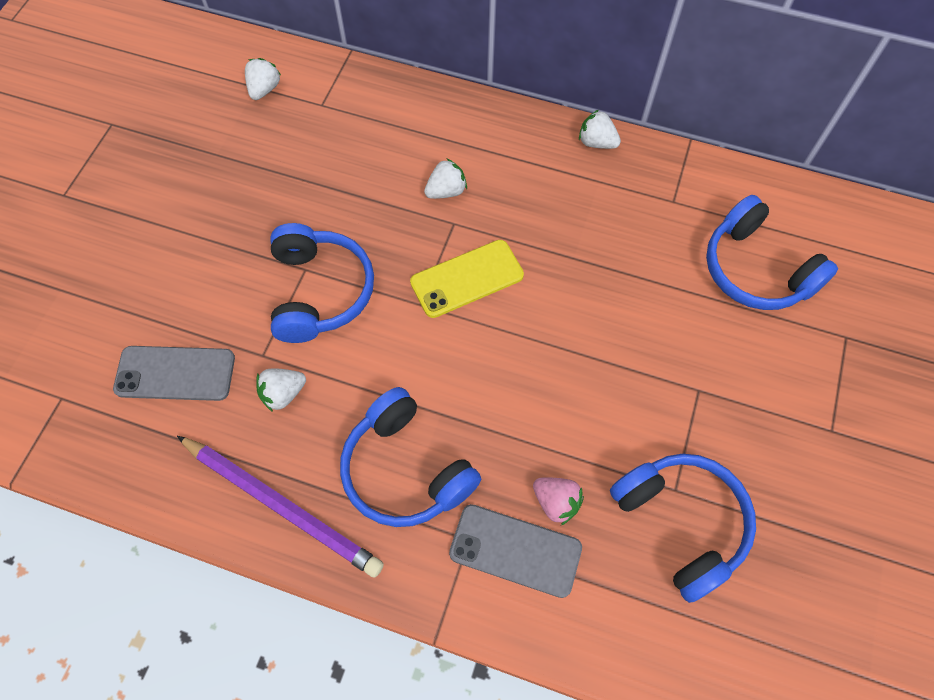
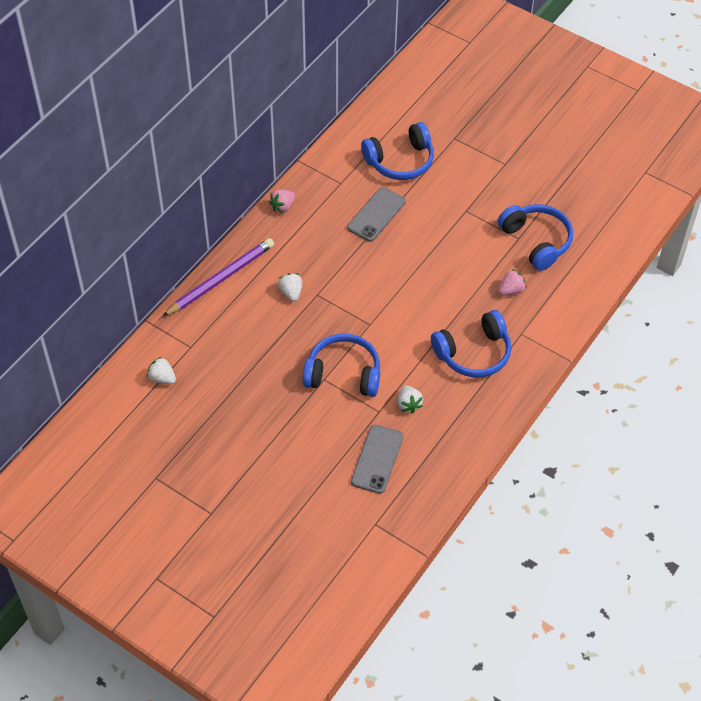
camera: 75 degrees left, 10 degrees down
(282, 505) = (478, 416): purple pencil -> purple pencil (221, 279)
(467, 279) = (360, 297): yellow phone -> none
(515, 550) = (532, 315): grey phone -> grey phone (376, 214)
(596, 142) = (282, 206): white strawberry -> pink strawberry
(681, 523) = (536, 241): blue headphones -> blue headphones turned 75 degrees clockwise

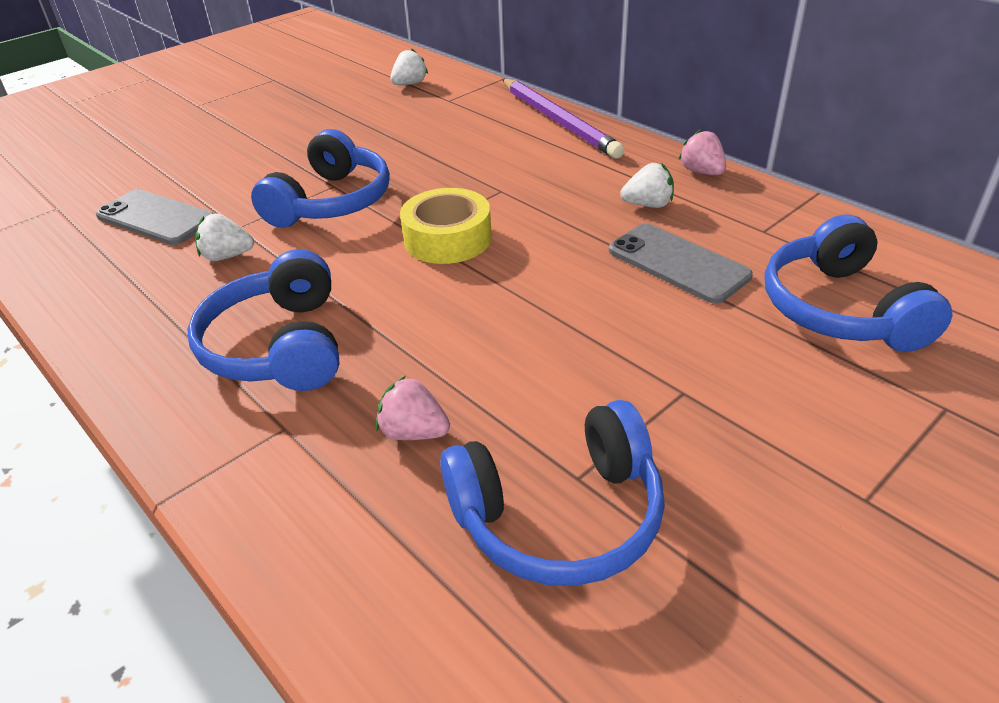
camera: 105 degrees right, 15 degrees down
(291, 292) = (513, 169): white strawberry -> white strawberry (648, 205)
(372, 309) = (447, 239): none -> yellow tape
(511, 290) = (414, 432): pink strawberry -> pink strawberry turned 135 degrees clockwise

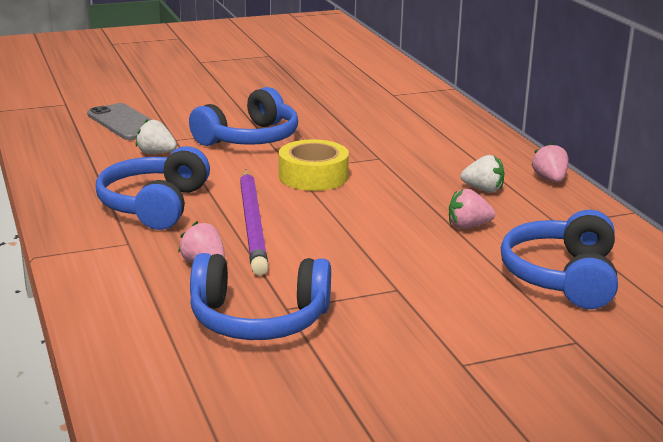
camera: 20 degrees right, 15 degrees down
(410, 84) = (372, 78): white strawberry -> none
(558, 121) = (468, 125): purple pencil -> purple pencil (253, 224)
(677, 263) = (468, 226): grey phone -> pink strawberry

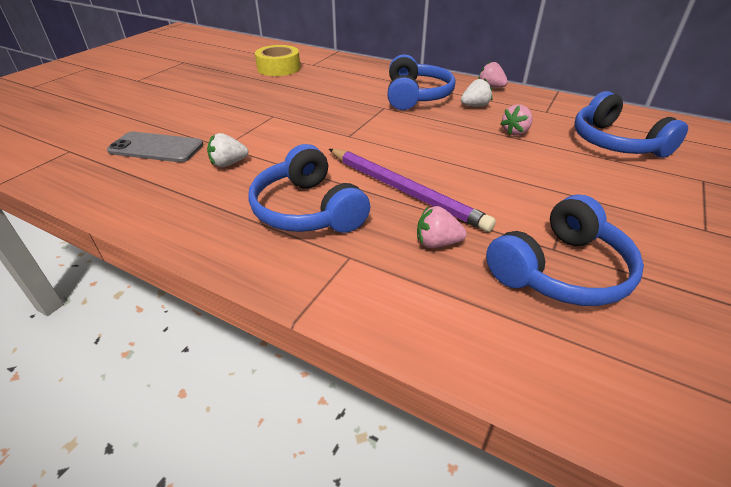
camera: 40 degrees left, 15 degrees up
(249, 138) = (278, 125): blue headphones -> blue headphones (416, 96)
(313, 176) = (371, 136): yellow tape -> yellow tape (279, 68)

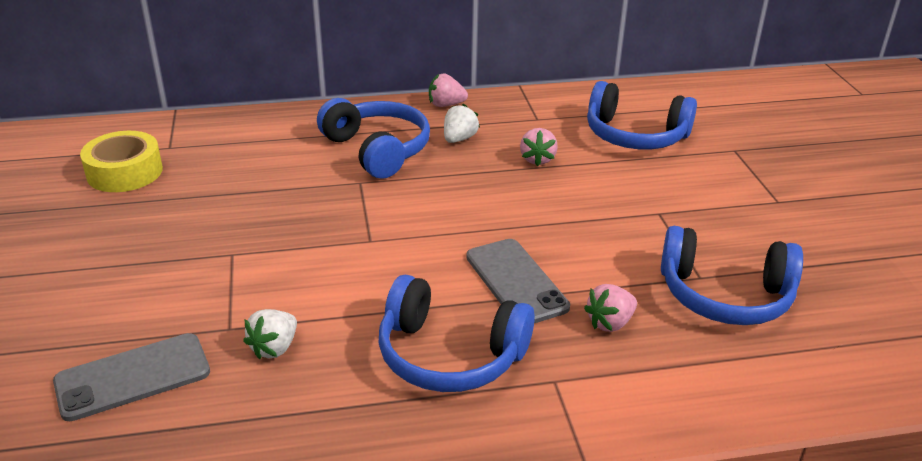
camera: 40 degrees left, 5 degrees down
(405, 190) = (516, 282): purple pencil -> grey phone
(560, 270) = (725, 295): blue headphones -> blue headphones turned 90 degrees clockwise

